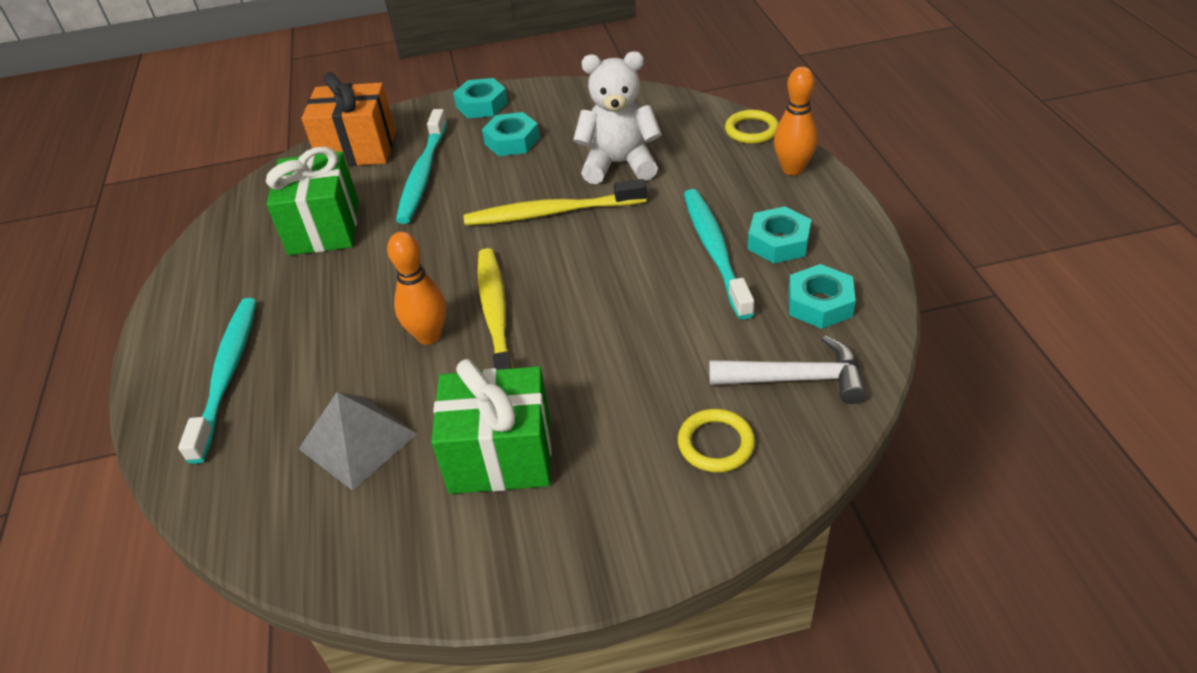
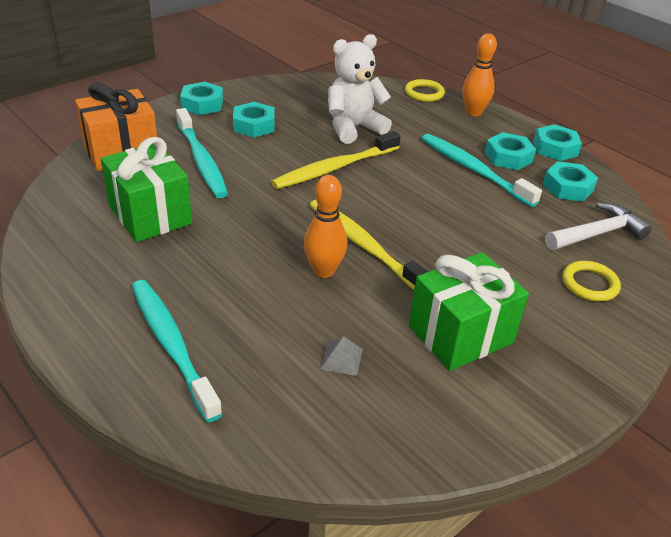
camera: 35 degrees left, 5 degrees down
(358, 441) = (341, 359): grey pyramid -> grey pyramid, size x0.49
(858, 243) = (555, 148): none -> turquoise nut

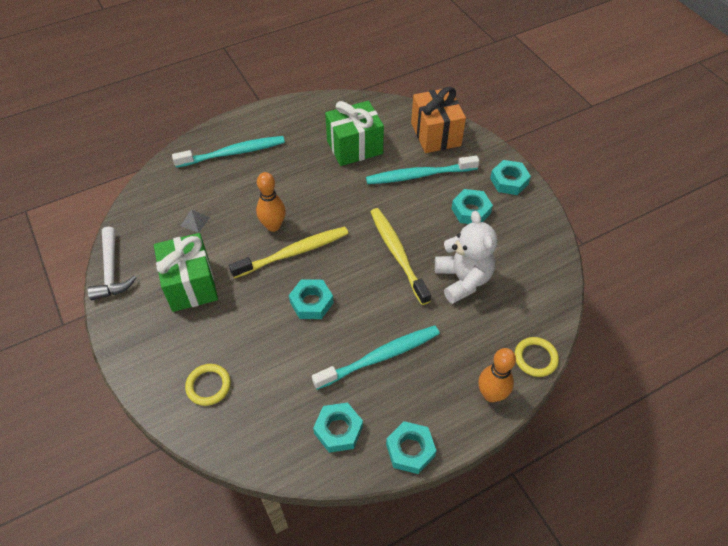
camera: 105 degrees right, 15 degrees up
(508, 157) = (399, 396): turquoise nut -> turquoise nut (311, 302)
(597, 233) = (265, 423): white hammer -> white hammer (111, 271)

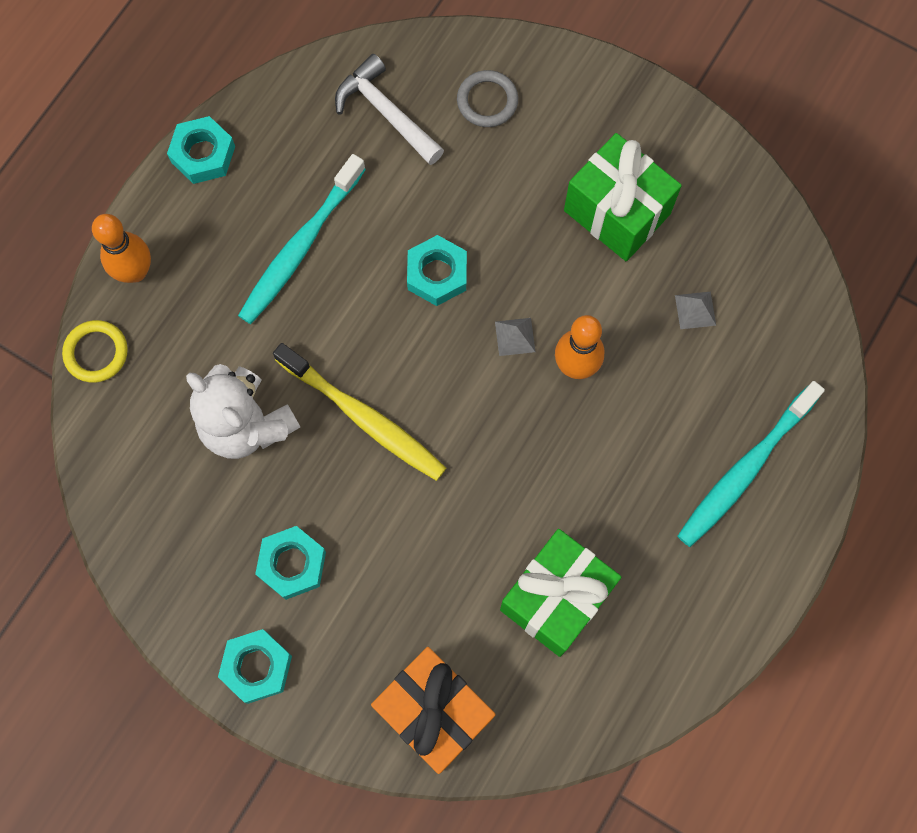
camera: 150 degrees right, 20 degrees up
(111, 271) = (739, 173): white hammer -> white hammer (386, 112)
(208, 386) = (487, 101): yellow ring -> grey ring
(293, 253) = (515, 336): yellow toothbrush -> grey pyramid
(338, 430) = (299, 133): turquoise nut -> none
(419, 175) = (412, 595): turquoise toothbrush -> none

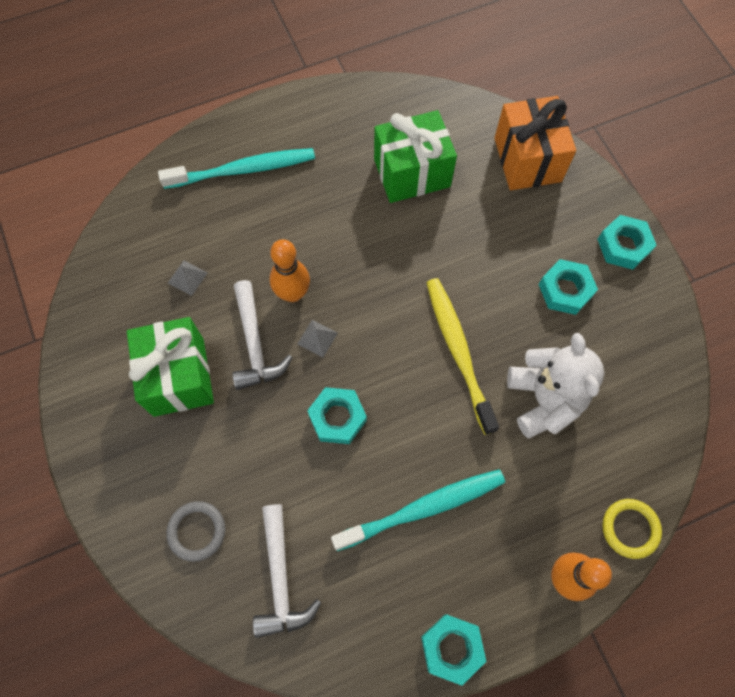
camera: 145 degrees left, 5 degrees down
(571, 290) = (255, 344): none -> white hammer

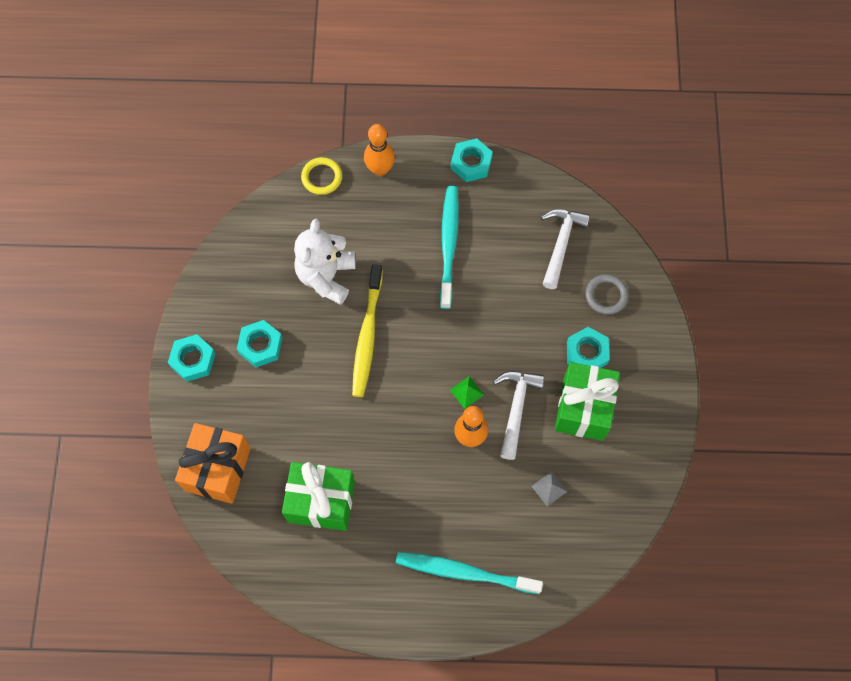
camera: 155 degrees left, 0 degrees up
(317, 338) = (467, 392): grey pyramid -> green pyramid
(337, 418) = (478, 327): turquoise nut -> turquoise nut (586, 353)
(422, 508) = (448, 245): turquoise toothbrush -> turquoise toothbrush turned 90 degrees clockwise

